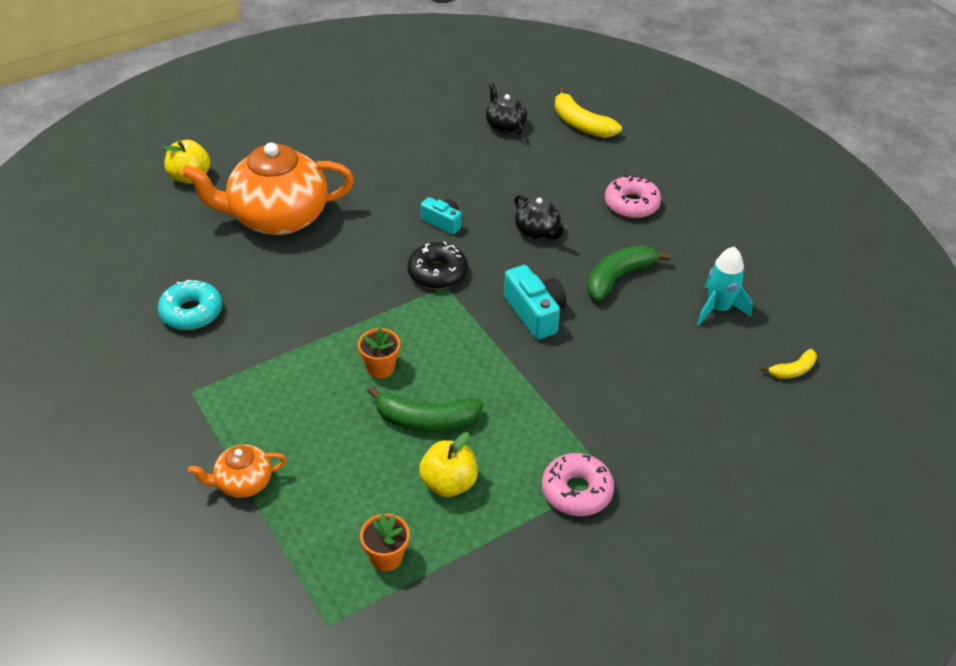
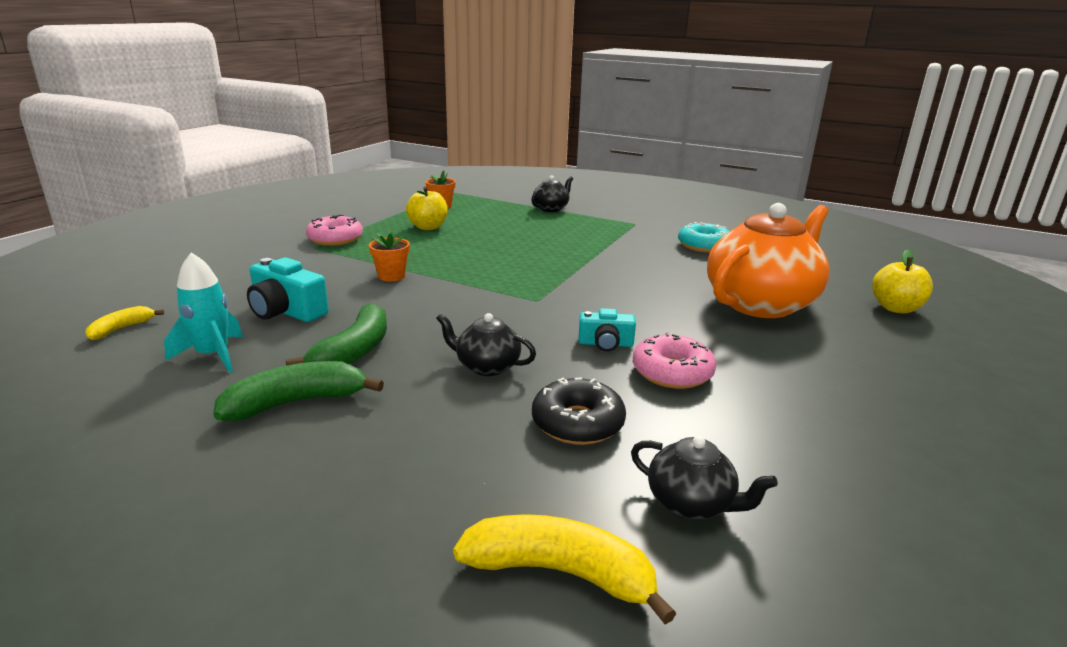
camera: 150 degrees right, 20 degrees down
(243, 483) = (551, 208): orange teapot -> black teapot
(380, 368) = (531, 253): orange flower pot -> orange flower pot (391, 276)
(426, 420) = (469, 242): green banana -> green banana (296, 402)
(437, 273) = (556, 306): black donut -> black donut (577, 423)
(535, 313) = (432, 304): turquoise camera -> turquoise camera (286, 311)
(631, 204) = (371, 440): pink donut -> pink donut (672, 372)

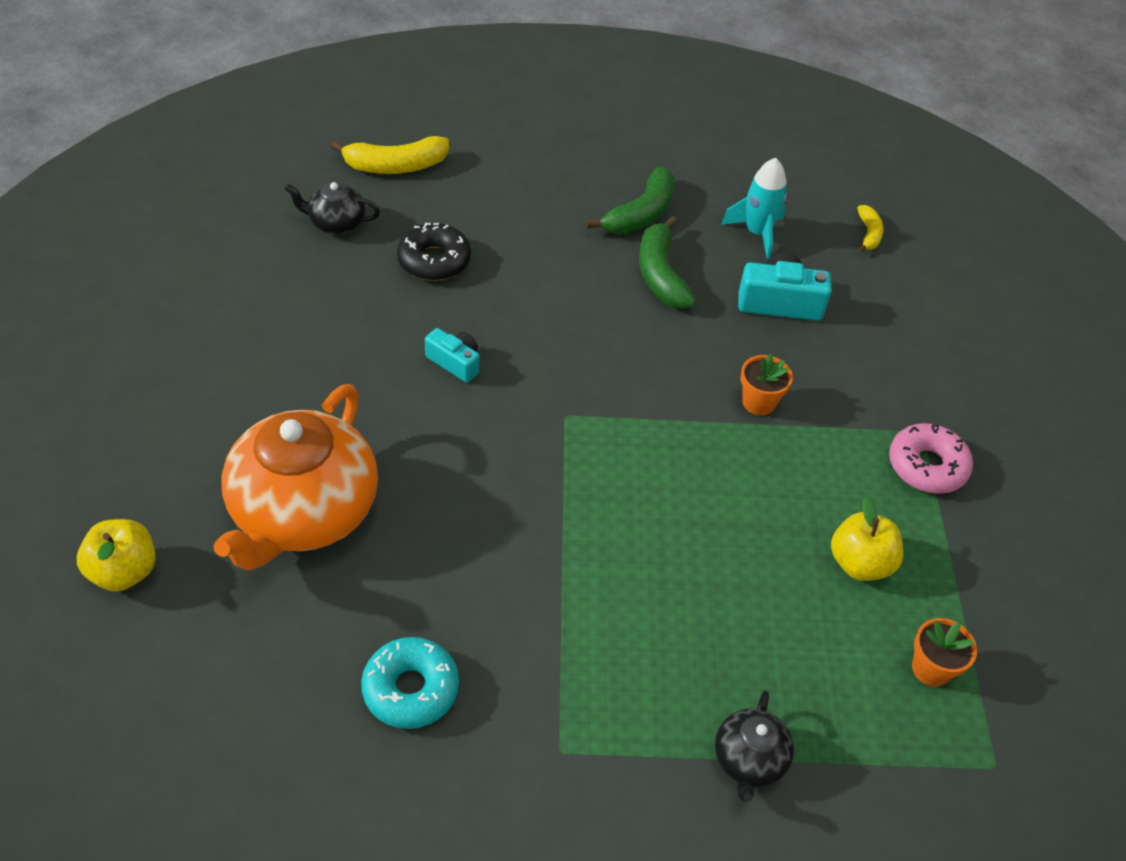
camera: 150 degrees right, 25 degrees up
(487, 366) = (540, 294): black teapot -> none
(605, 344) = (455, 362): turquoise camera -> turquoise camera turned 60 degrees clockwise
(672, 372) = (379, 342): pink donut -> none

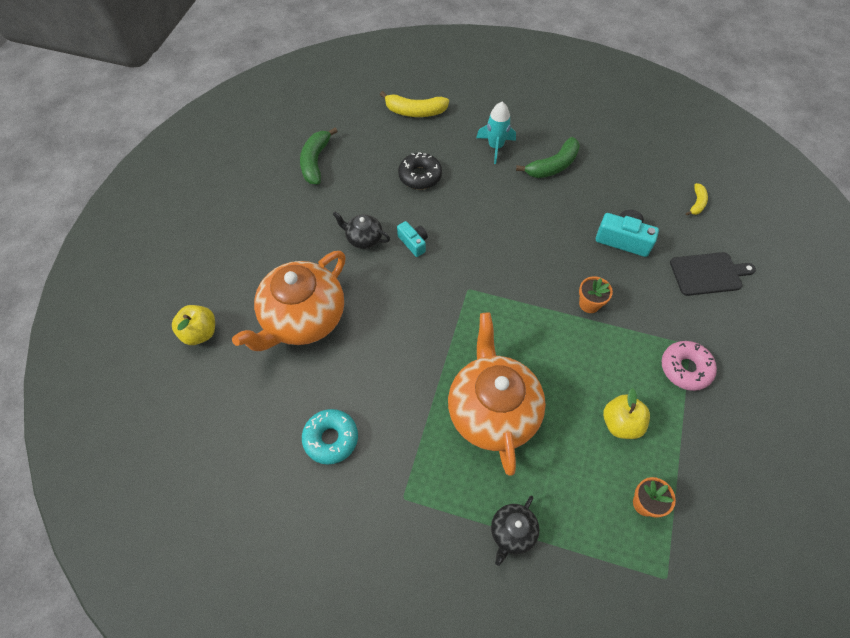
camera: 20 degrees right, 10 degrees up
(336, 223) = (371, 143): black teapot -> black teapot (363, 238)
(660, 274) = (553, 208): green banana -> green banana (315, 161)
(661, 588) = (492, 411): none -> orange teapot
(757, 233) = (623, 190): turquoise rocket -> turquoise rocket (495, 147)
(916, 328) = (708, 274): none -> black cutting board

